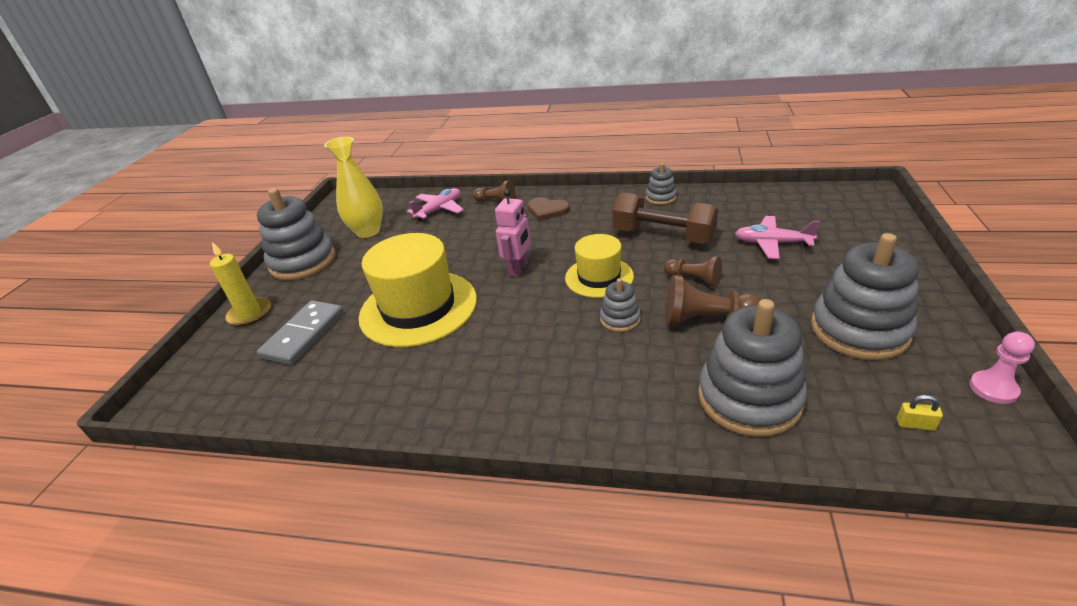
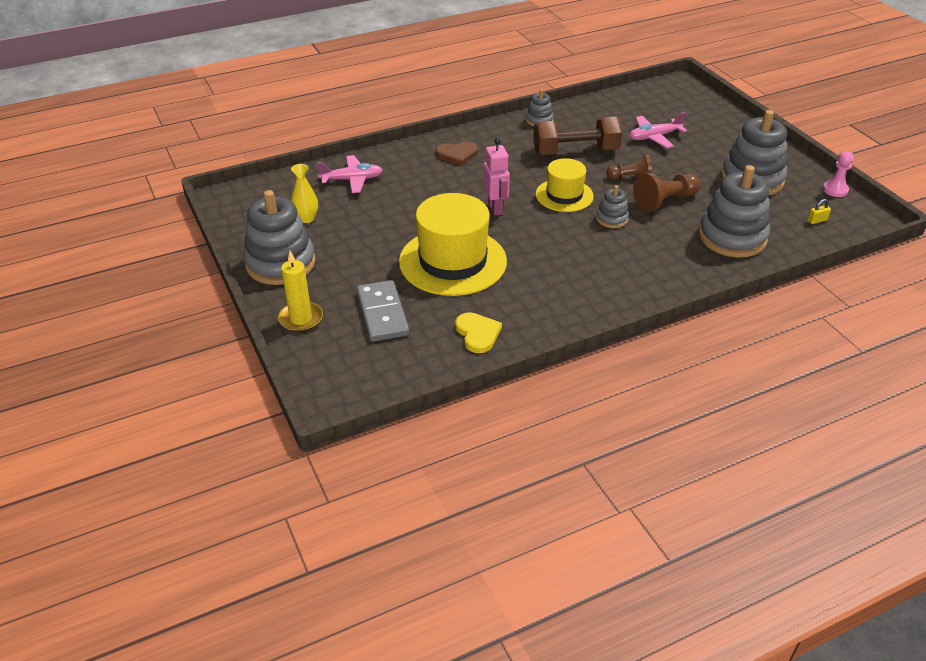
camera: 40 degrees left, 5 degrees up
(342, 392) = (477, 334): none -> yellow heart
(368, 231) = (306, 218): yellow vase -> yellow vase, size x0.59
(439, 210) = (352, 180): pink plane -> pink plane turned 75 degrees clockwise
(496, 201) = (399, 158): brown pawn -> none

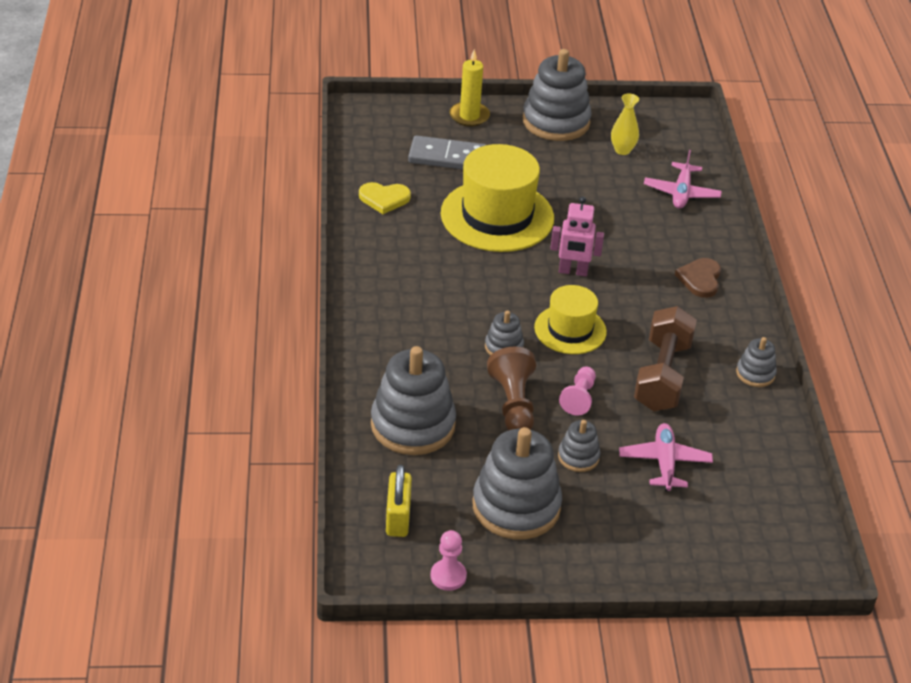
camera: 110 degrees right, 0 degrees up
(630, 177) = (579, 398): brown pawn -> pink pawn
(684, 167) = (578, 457): none -> grey stacking toy
(817, 220) = (398, 517): yellow padlock -> yellow padlock, size x1.96

